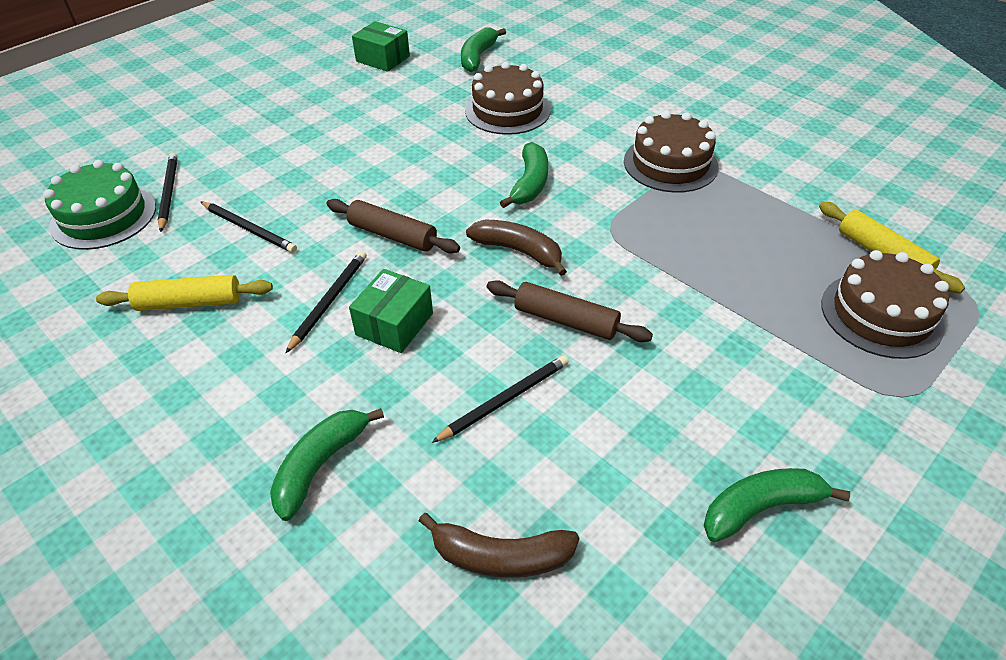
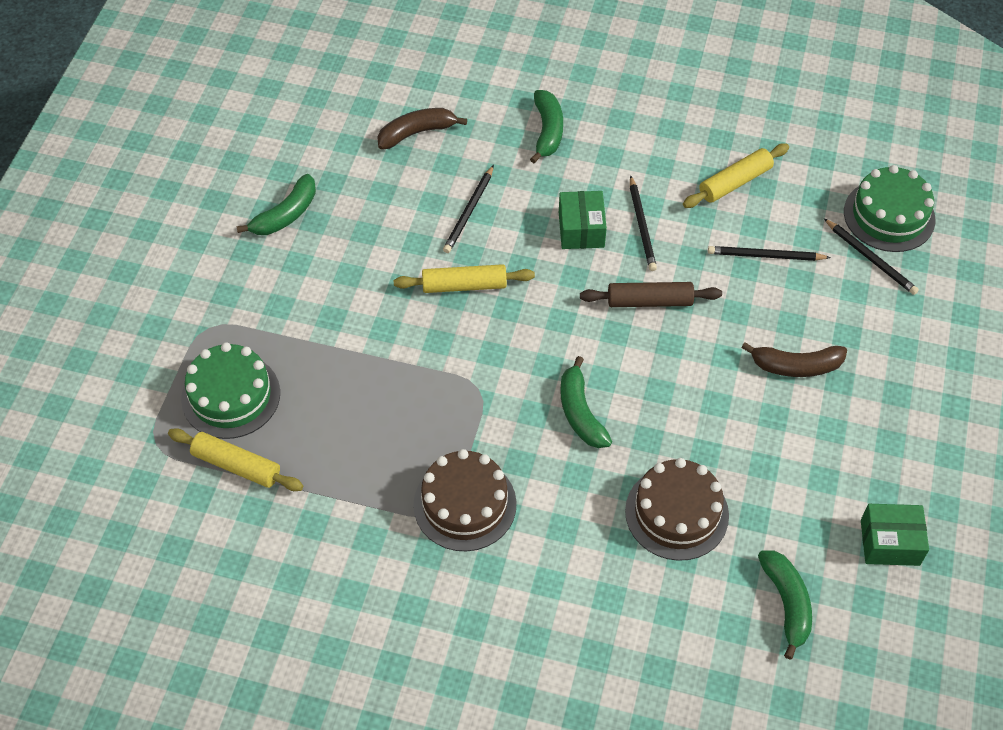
camera: 150 degrees right, 10 degrees up
(518, 251) = (539, 331): brown banana -> brown banana (796, 366)
(566, 320) = (464, 285): brown rolling pin -> yellow rolling pin
(881, 314) = (231, 396): brown cake -> green cake

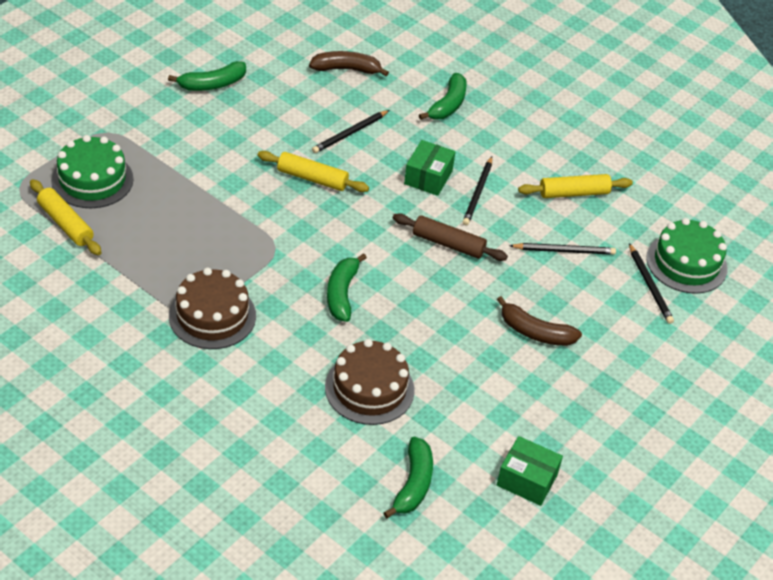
camera: 20 degrees right, 10 degrees down
(766, 256) = (564, 251): black pencil -> black pencil turned 150 degrees clockwise

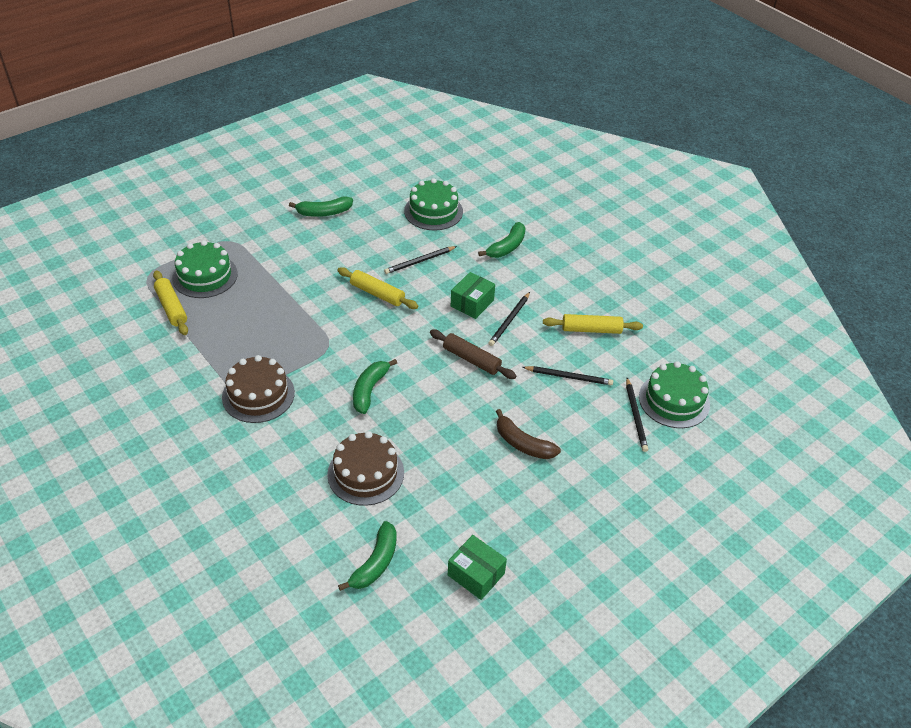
camera: 15 degrees right, 0 degrees up
(346, 69) = (433, 211): brown banana -> green cake

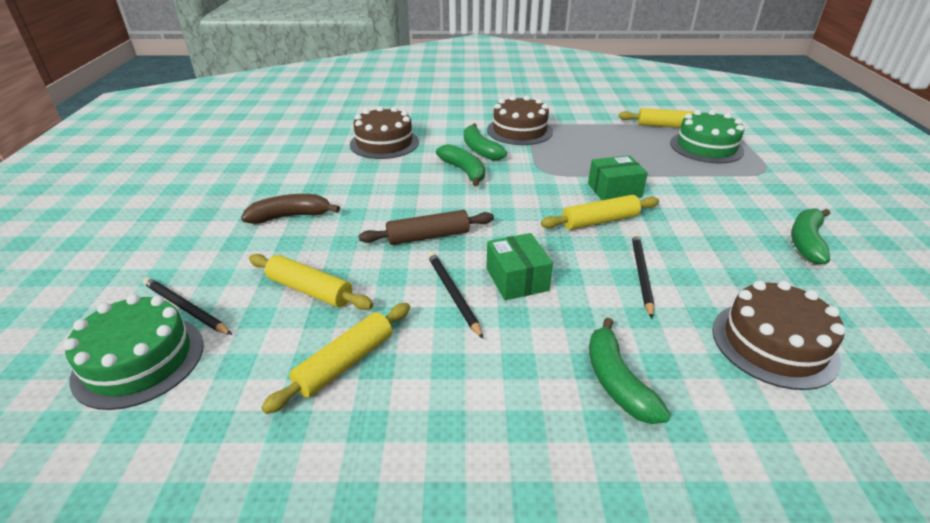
camera: 130 degrees right, 10 degrees down
(375, 563) = (314, 125): green banana -> green banana (480, 150)
(433, 211) = (773, 344): green cake -> brown cake
(476, 574) = (240, 150): green box -> green box (614, 190)
(568, 377) = (310, 290): black pencil -> yellow rolling pin

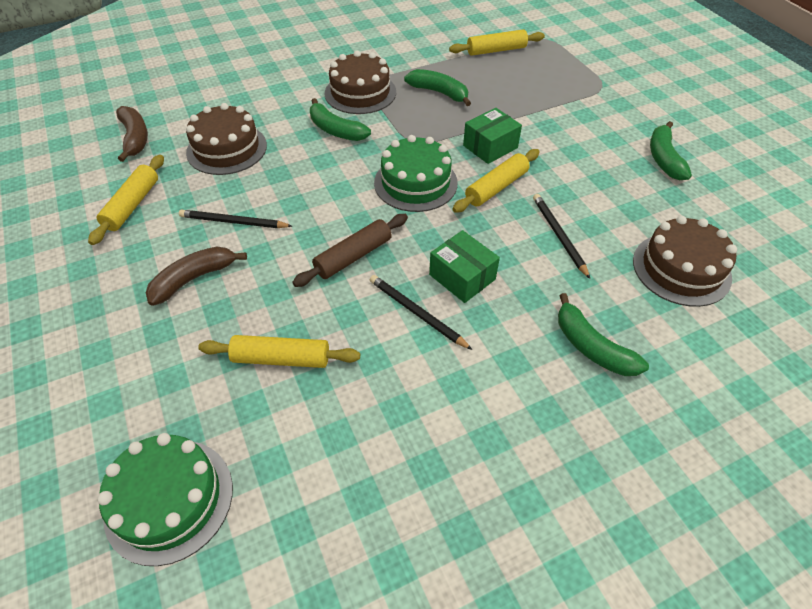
camera: 25 degrees left, 15 degrees up
(186, 308) = (169, 427): black pencil -> black pencil (234, 222)
(325, 123) = (135, 138): none -> brown banana
(345, 363) = (369, 420): yellow rolling pin -> yellow rolling pin (132, 205)
(464, 171) = (336, 163): green banana -> green banana (439, 93)
(706, 147) = (542, 69): green cake -> green cake (415, 183)

